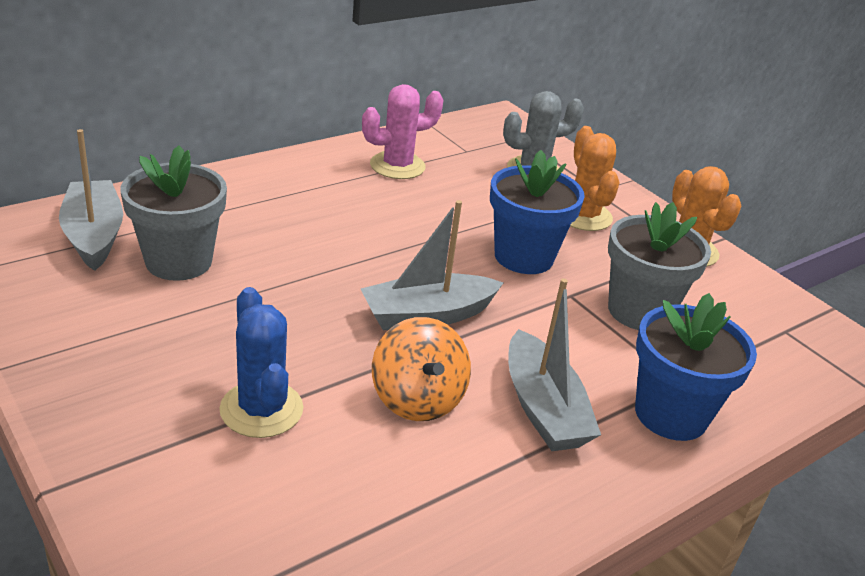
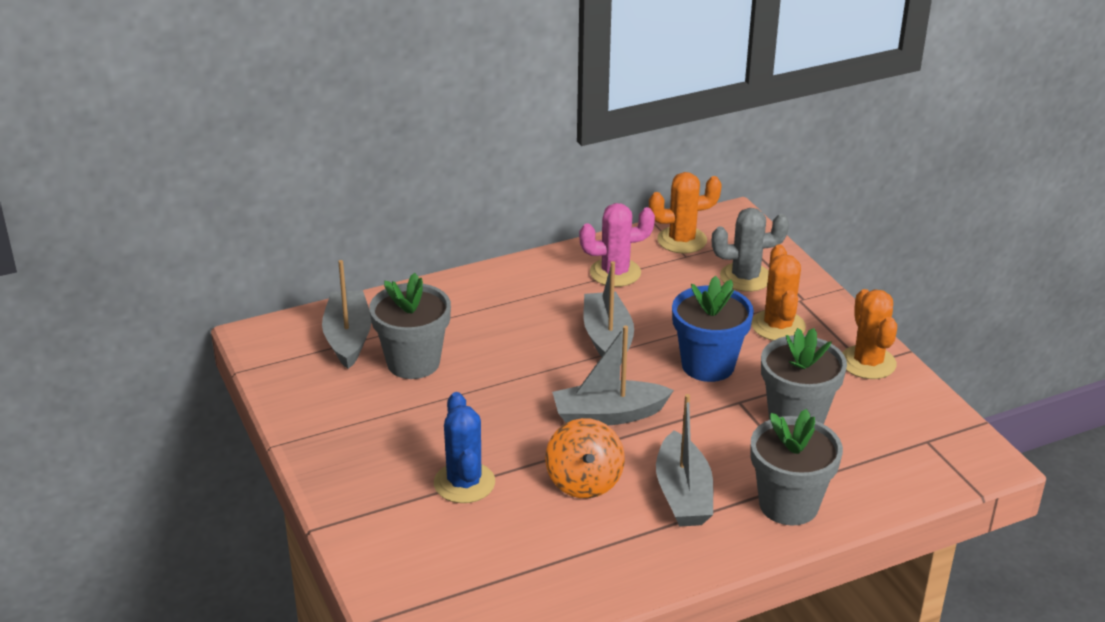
camera: 15 degrees right, 0 degrees up
(406, 232) = (607, 339): none -> grey boat
(458, 136) = (682, 240): none -> orange cactus
(671, 414) = (788, 505): blue flower pot -> grey flower pot

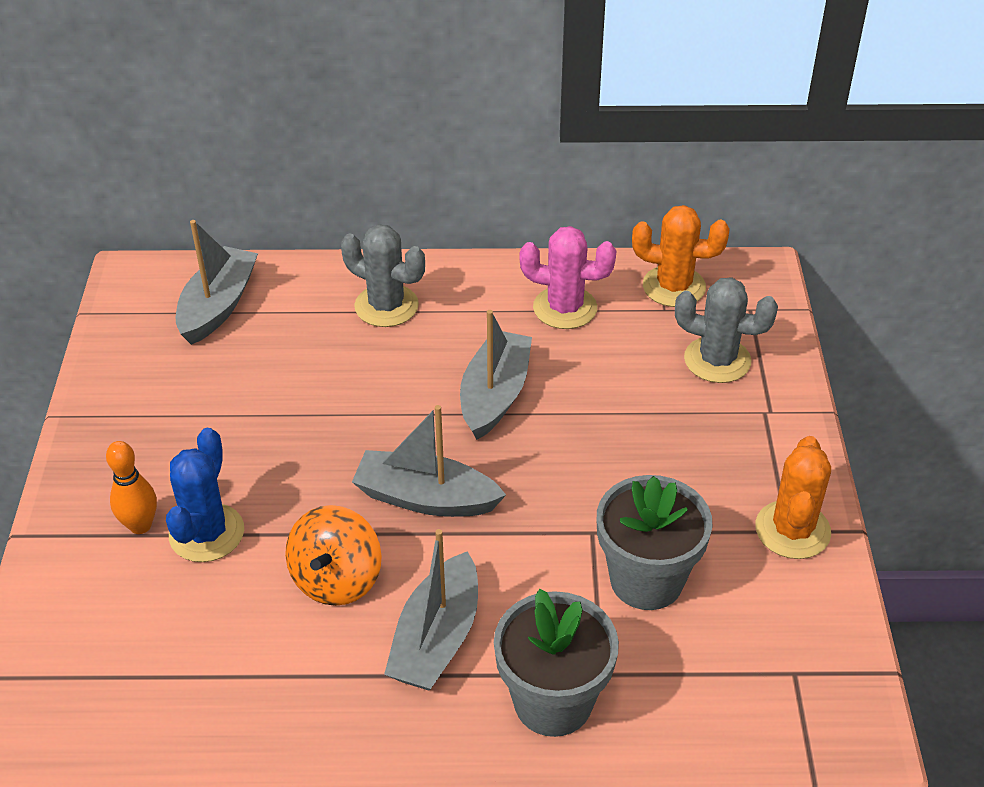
camera: 25 degrees right, 10 degrees up
(408, 493) = (140, 525): none -> orange bowling pin
(413, 362) = (262, 358): grey flower pot -> none
(481, 305) = (386, 306): none -> grey cactus
(708, 365) = (588, 468): blue flower pot -> none
(778, 326) = (712, 440): orange cactus -> none

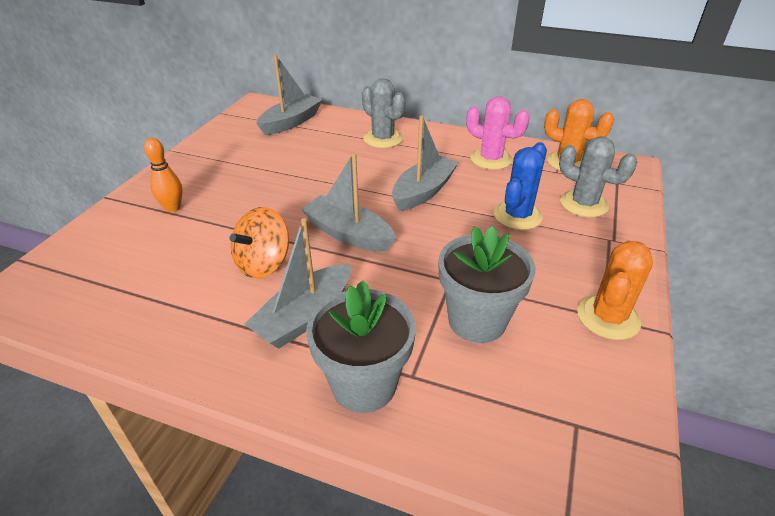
camera: 20 degrees right, 5 degrees down
(206, 533) = (206, 220): blue cactus -> blue cactus (517, 216)

